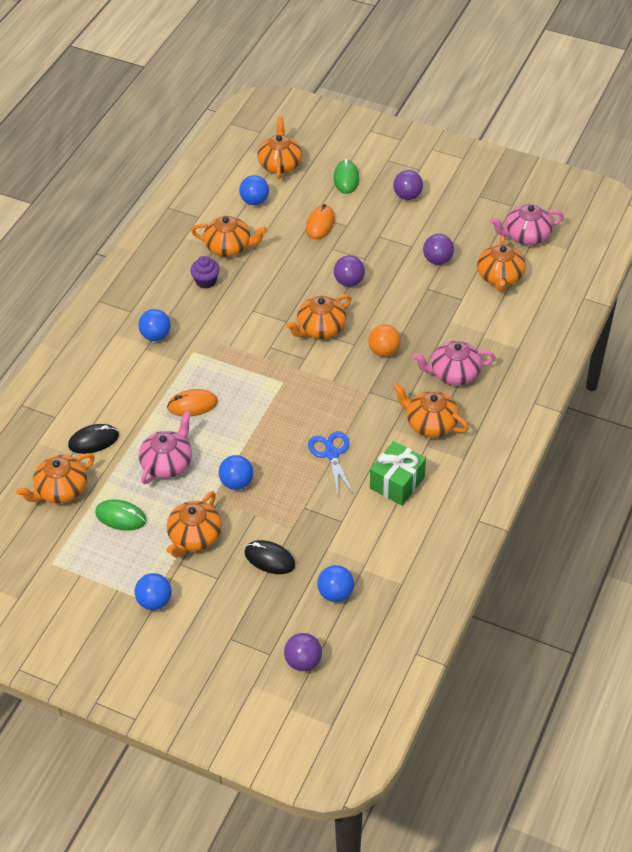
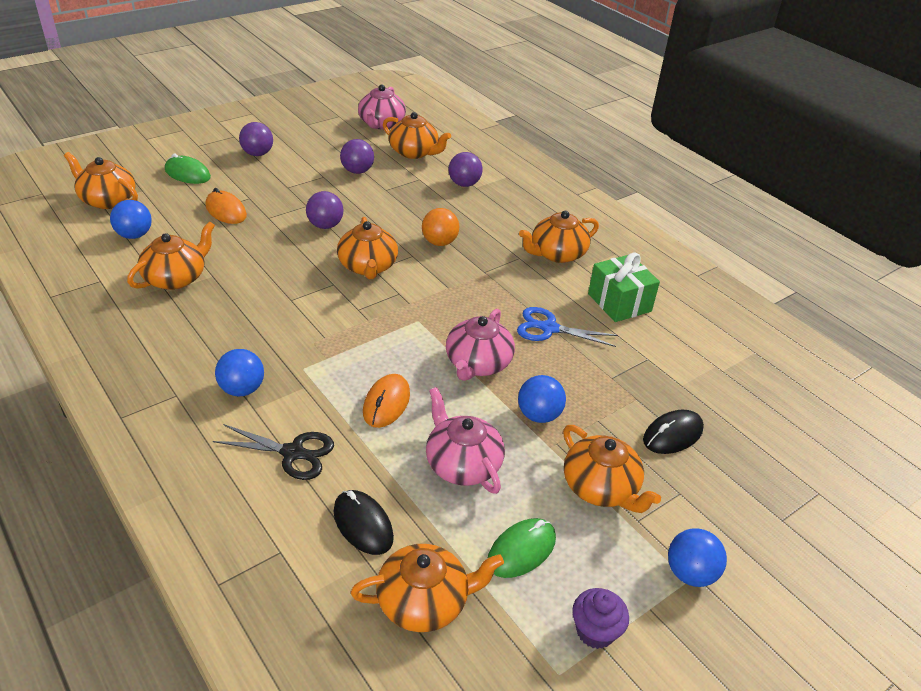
camera: 65 degrees left, 10 degrees down
(61, 489) = (424, 601): orange teapot -> orange teapot turned 90 degrees counterclockwise
(93, 440) = (363, 524): black mouse -> black mouse turned 45 degrees counterclockwise
(123, 385) = (293, 453): none -> black scissors
(206, 281) = (205, 315): purple cupcake -> purple cupcake (595, 631)
(303, 661) = (838, 468): purple ball -> purple ball (464, 184)
(335, 593) = (748, 403): blue ball -> none
(454, 373) = (505, 217): pink teapot -> pink teapot (478, 363)

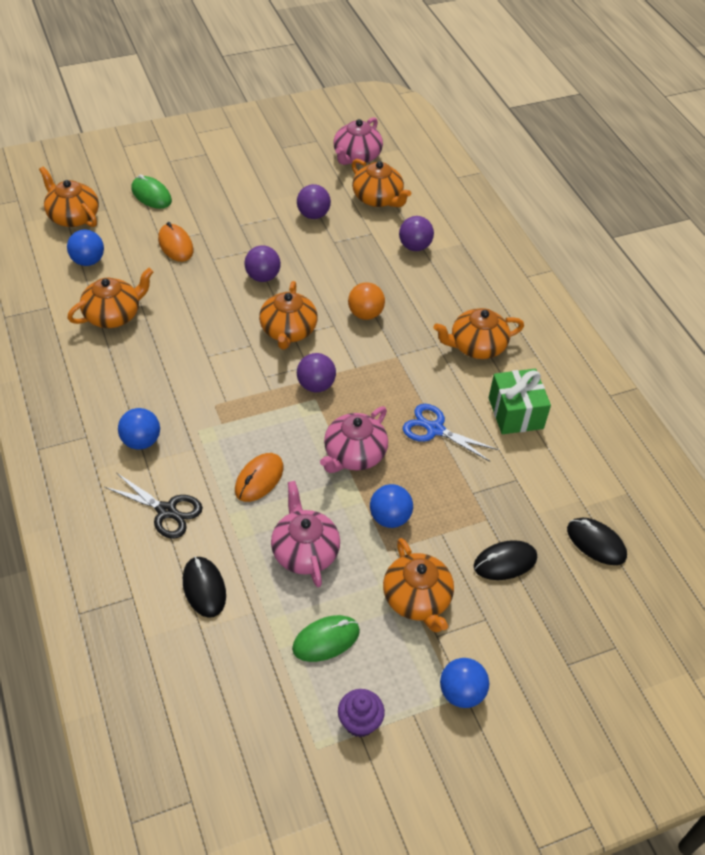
camera: 15 degrees right, 10 degrees up
(257, 154) = (223, 179): purple ball -> purple ball (316, 385)
(424, 601) = (231, 665): orange teapot -> none
(750, 401) = (596, 543): none -> black mouse

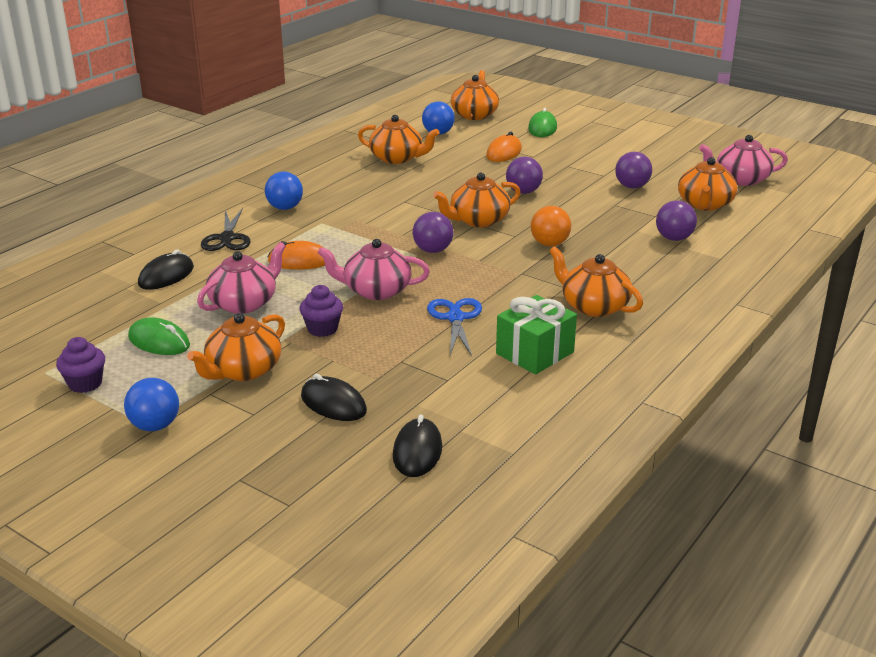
camera: 60 degrees right, 20 degrees down
(389, 518) = (322, 329): blue ball -> purple cupcake

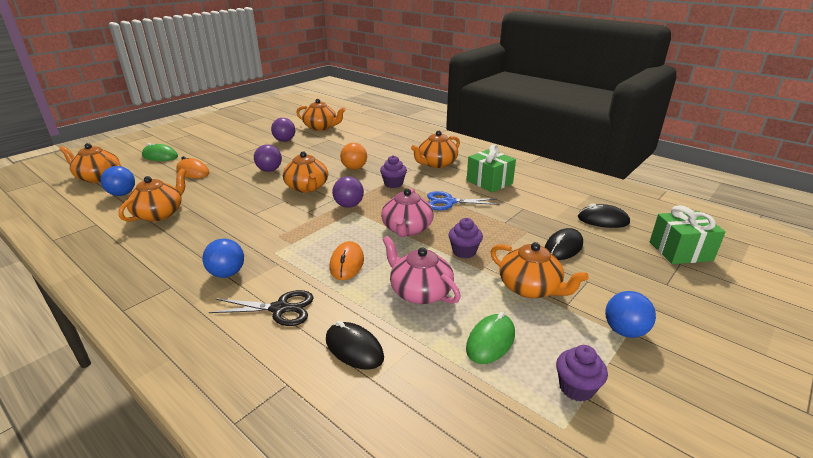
camera: 85 degrees left, 0 degrees up
(323, 514) = (680, 251): none -> green gift
(505, 275) = (393, 184): none -> purple cupcake
(674, 238) = (360, 138): purple ball -> none
(740, 179) = (294, 117): pink teapot -> none

